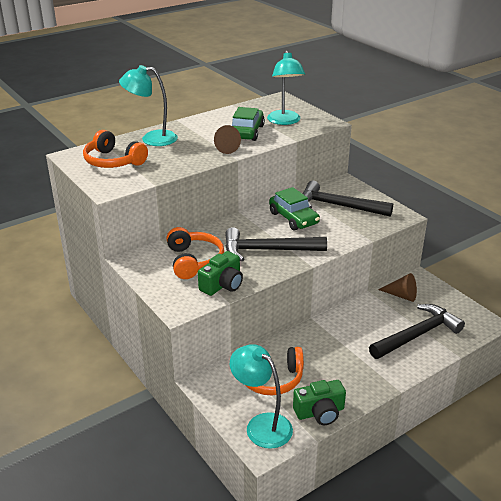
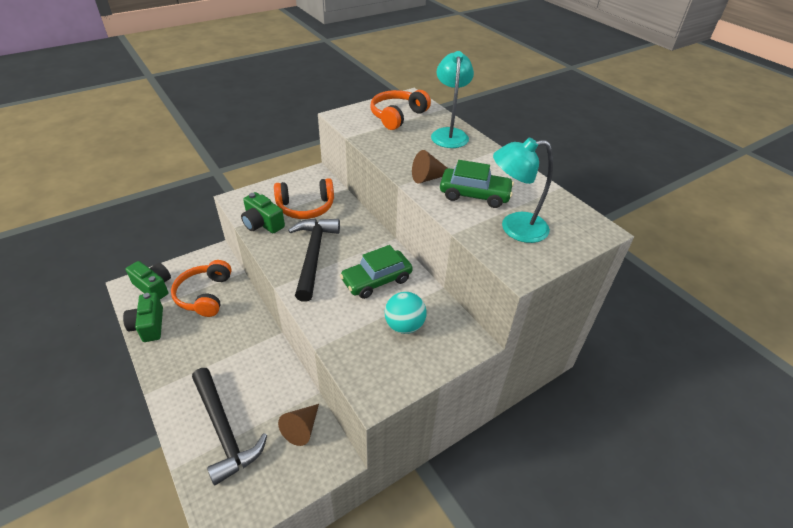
camera: 90 degrees right, 10 degrees up
(261, 425) = (154, 287): turquoise lamp -> green camera
(338, 206) = (404, 325): black hammer -> turquoise ball

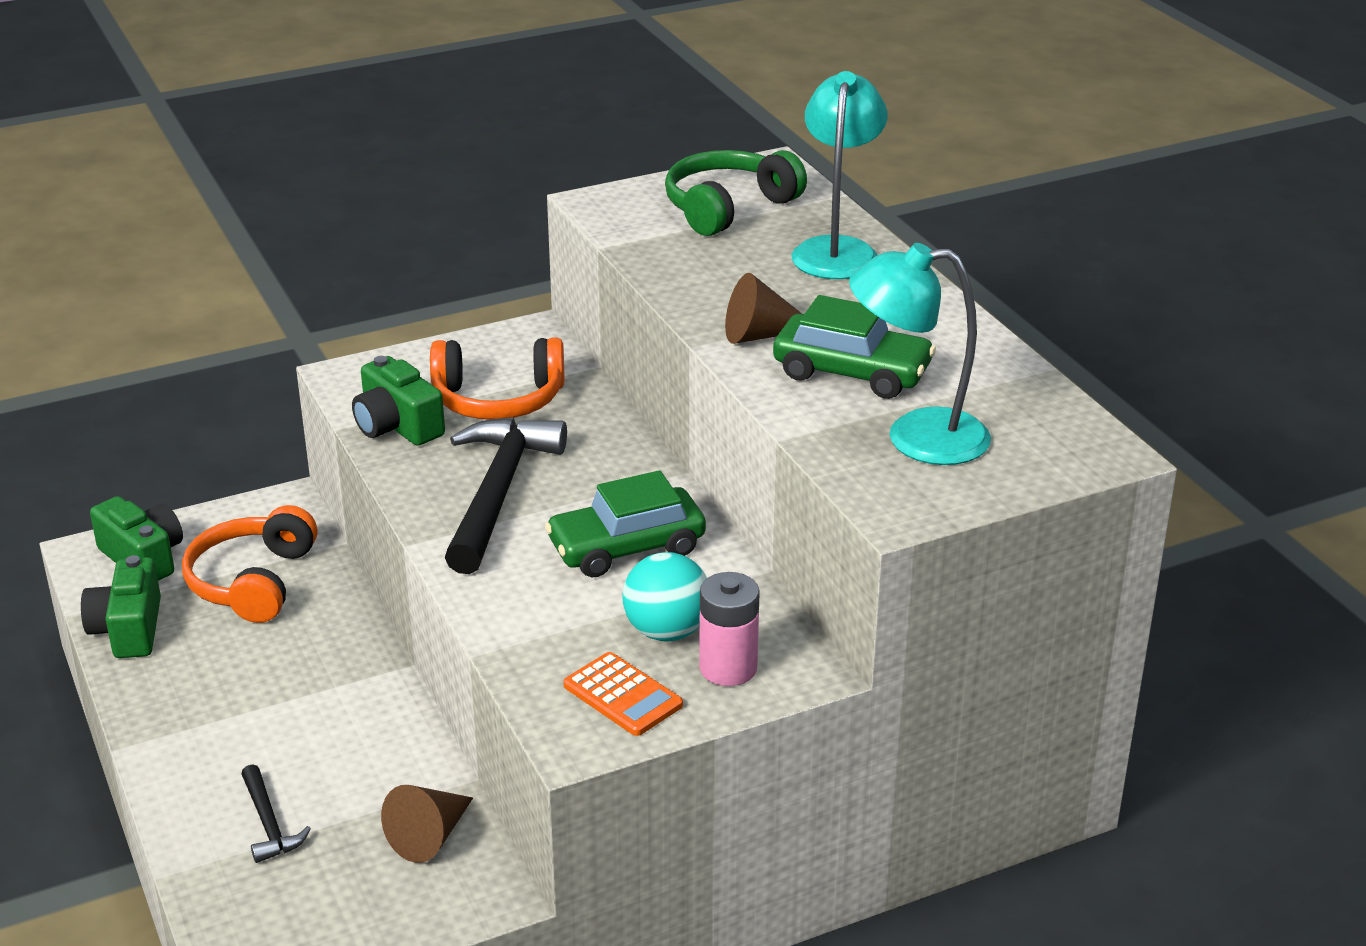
camera: 10 degrees right, 10 degrees down
(224, 430) = (269, 824): black hammer -> black hammer, size x0.48
(391, 366) = (622, 695): none -> orange calculator
(397, 116) = (728, 208): orange headphones -> green headphones
(437, 344) = (728, 668): none -> pink battery

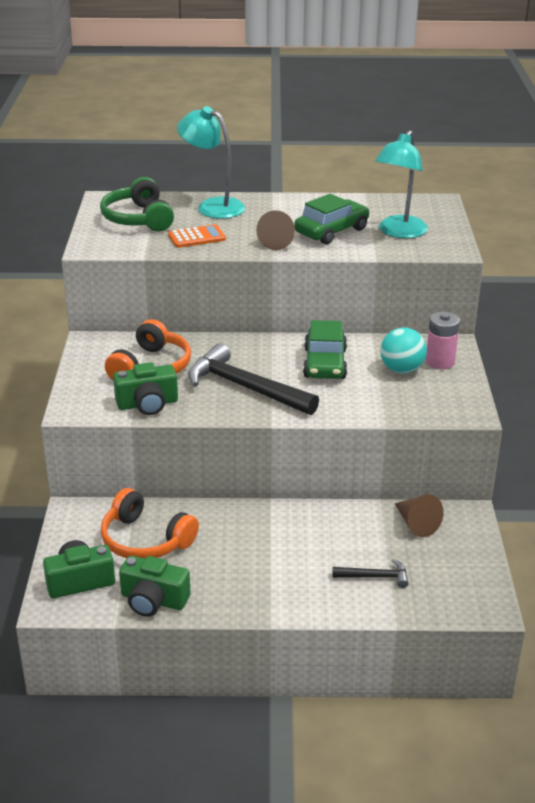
camera: 65 degrees left, 0 degrees up
(622, 695) = (444, 393): orange calculator -> orange calculator (196, 237)

